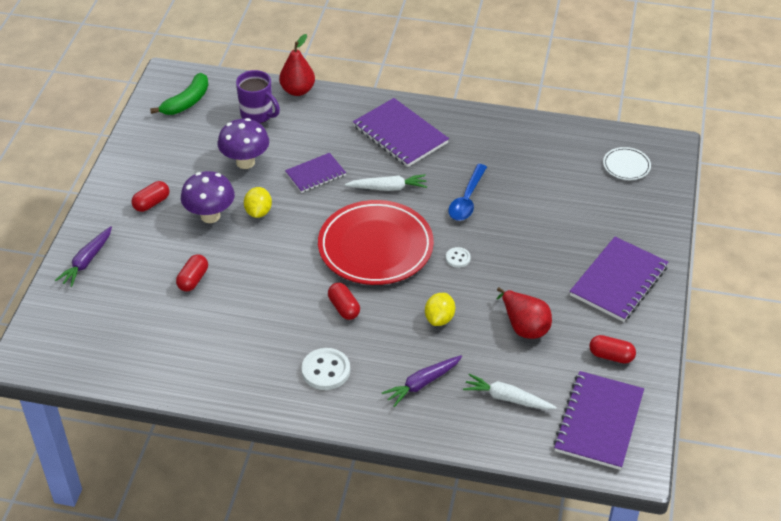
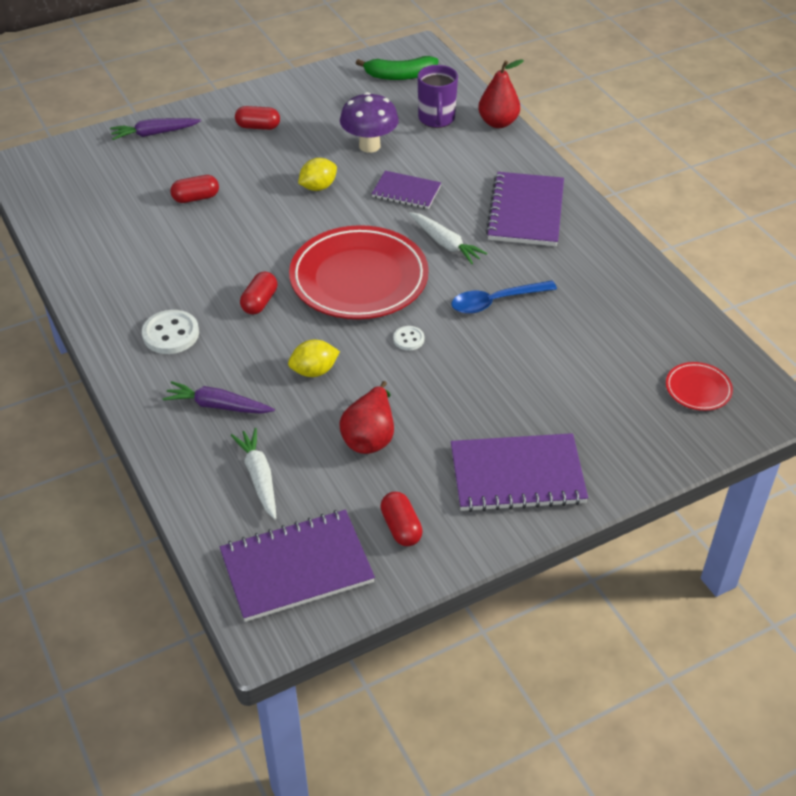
camera: 50 degrees right, 0 degrees up
(210, 216) = (281, 164): purple mushroom -> none
(626, 166) = (698, 389): white plate -> red plate

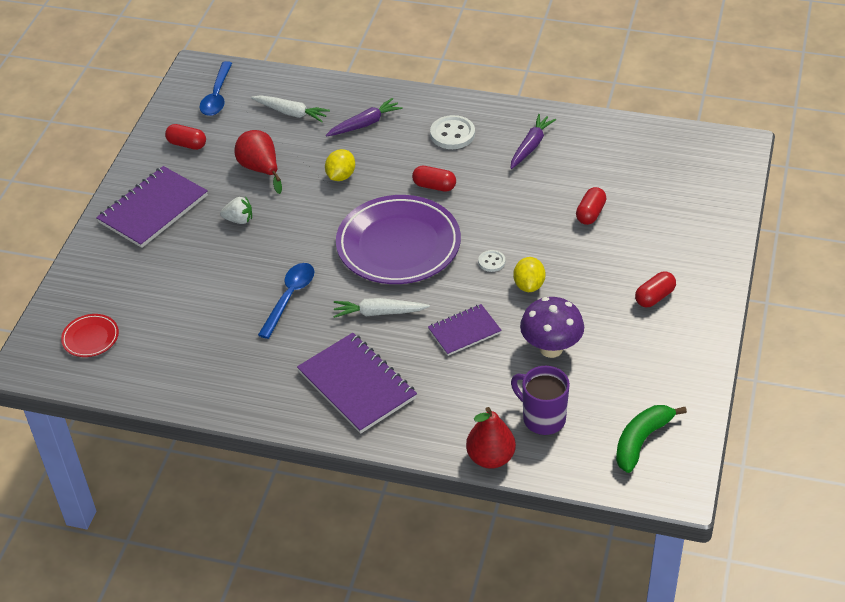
camera: 135 degrees right, 0 degrees up
(154, 133) = (708, 233): purple carrot -> purple carrot (531, 146)
(259, 302) = (434, 186): red capsule -> red capsule turned 45 degrees counterclockwise
(296, 567) = (217, 96): purple notebook -> blue spoon
(359, 278) = (398, 245): red plate -> purple plate
(408, 339) = (312, 233): white button -> white button (491, 262)
(453, 400) = (239, 220): none -> white strawberry

